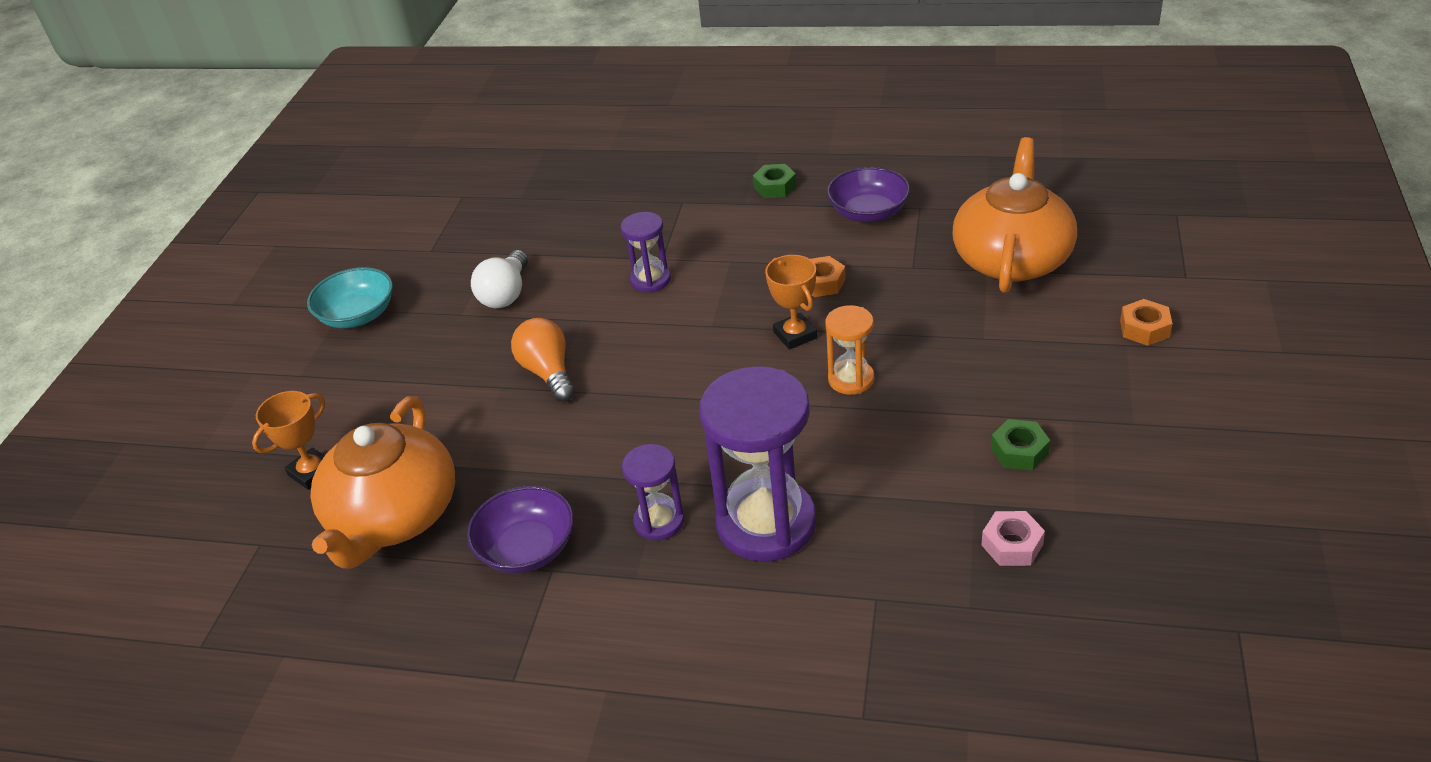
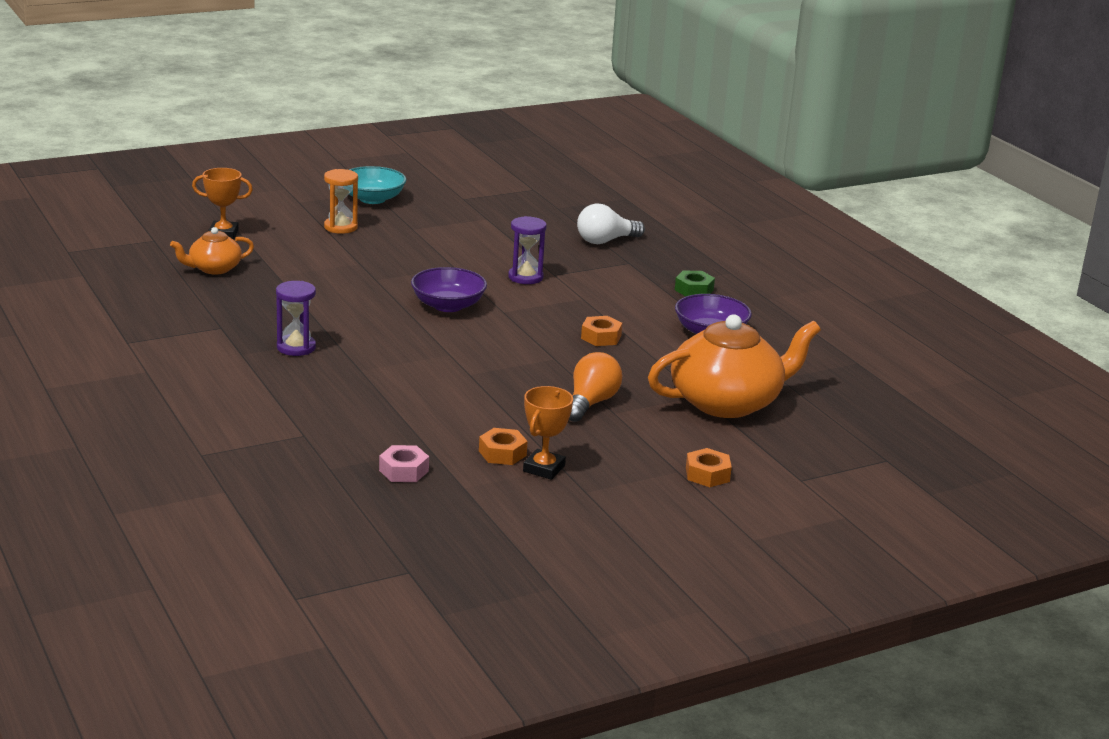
camera: 45 degrees right, 15 degrees down
(394, 517) = (214, 268): orange teapot -> orange teapot, size x0.51
(506, 294) = (450, 236): white light bulb -> white light bulb (605, 241)
(527, 548) = (230, 314): purple bowl -> purple bowl (448, 305)
(548, 372) = (390, 273): orange light bulb -> orange light bulb (590, 403)
(766, 523) = (331, 382): purple hourglass -> none
(795, 335) = (529, 343): orange trophy -> orange trophy (544, 468)
(851, 379) = (506, 374): orange hourglass -> orange hourglass (340, 227)
(1019, 451) = (502, 453): green nut -> orange nut

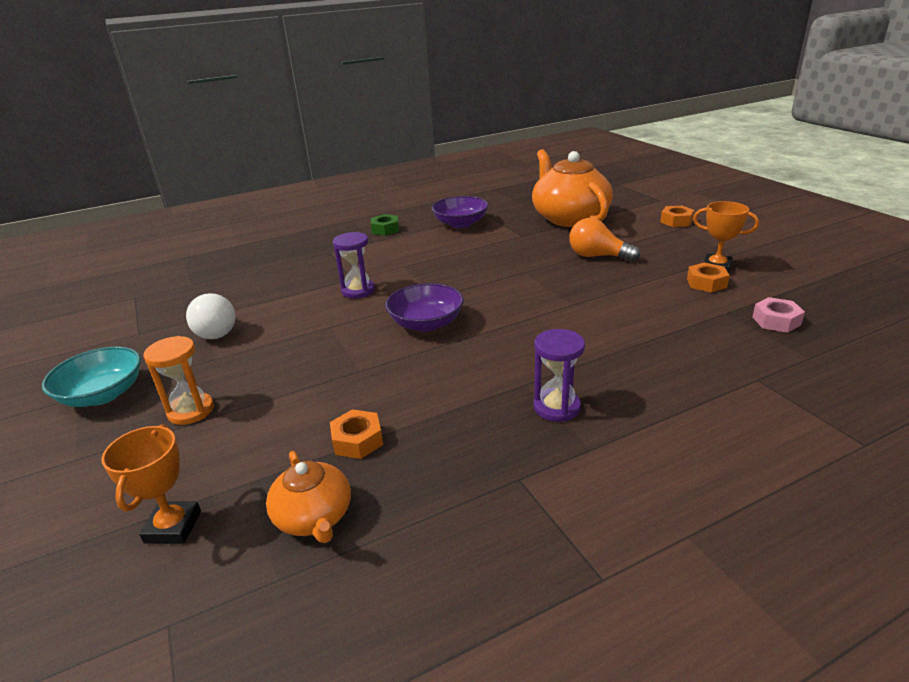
camera: 85 degrees left, 5 degrees up
(601, 337) = (479, 257): orange nut -> orange nut (357, 440)
(605, 241) = (280, 261): white light bulb -> white light bulb (215, 330)

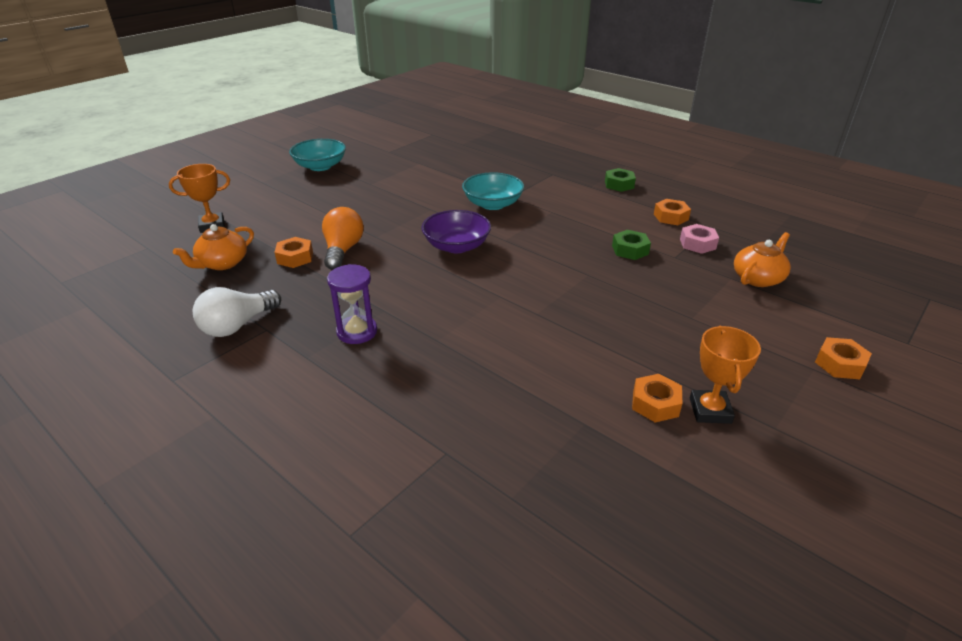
camera: 65 degrees right, 5 degrees up
(191, 411) = (312, 196): orange hourglass -> none
(215, 330) = (405, 172): white light bulb -> white light bulb (237, 325)
(358, 290) = (492, 204): purple hourglass -> turquoise bowl
(460, 224) = (671, 217): purple bowl -> orange nut
(499, 248) = (630, 250): none -> green nut
(569, 218) = (758, 278): orange teapot -> orange teapot, size x0.51
(598, 256) = (664, 313): orange light bulb -> orange light bulb (343, 250)
(776, 321) = (589, 469): pink nut -> pink nut (697, 244)

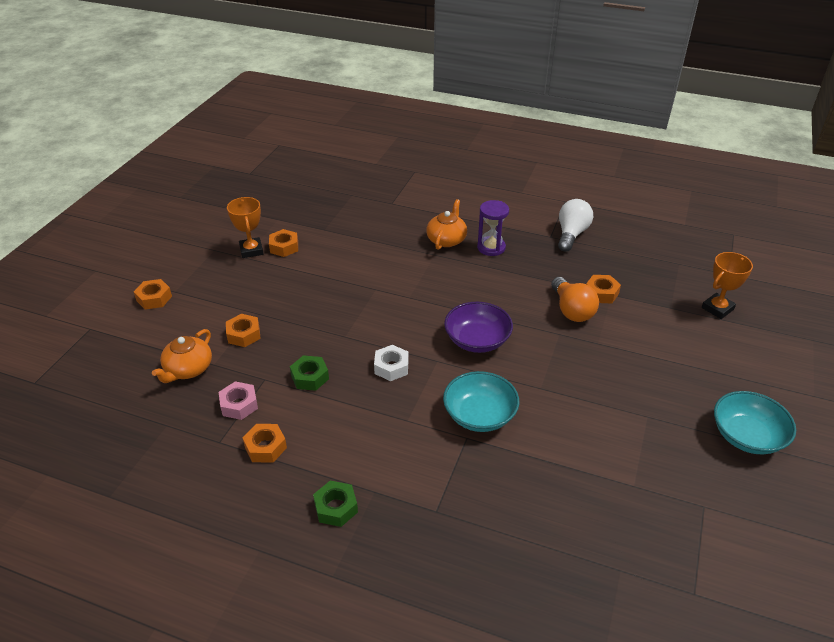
camera: 160 degrees right, 5 degrees up
(222, 263) = (649, 274): orange teapot -> orange teapot (446, 239)
(550, 243) = (391, 367): none -> white nut
(702, 297) = (244, 334): none -> orange nut

